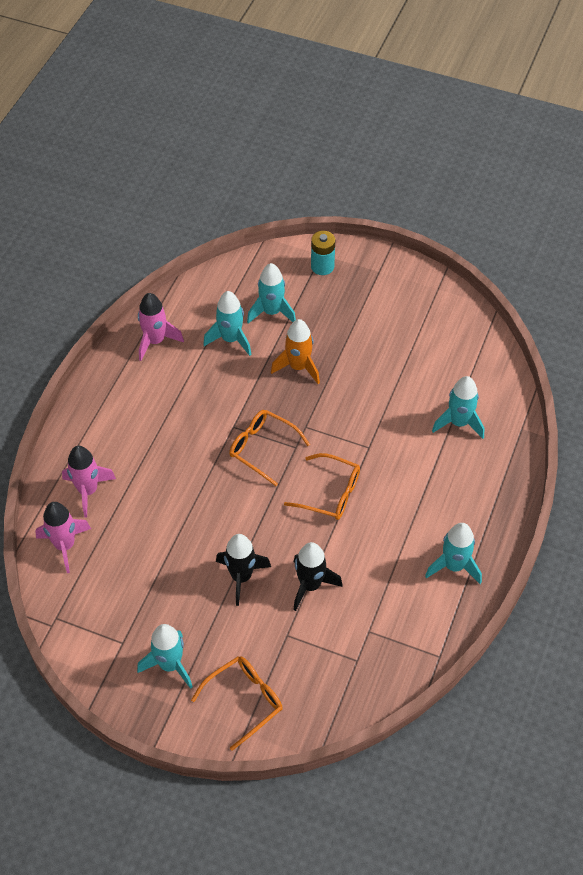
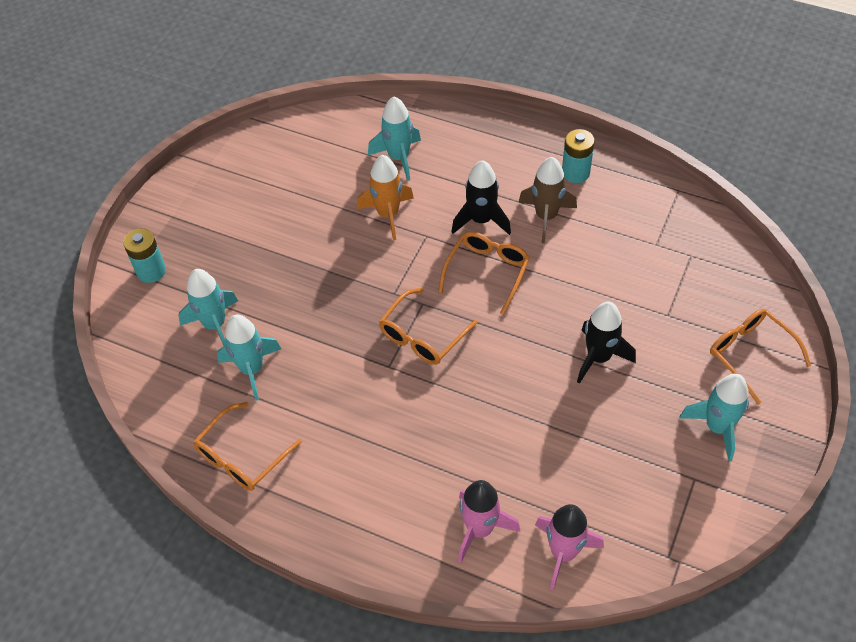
camera: 85 degrees left, 0 degrees up
(155, 341) = (241, 457): pink rocket -> orange glasses
(298, 367) = (305, 298): orange rocket -> orange rocket (388, 215)
(310, 585) = (605, 293): black rocket -> black rocket (481, 220)
(396, 540) = (546, 217): none -> brown rocket
(454, 566) = (575, 173): turquoise rocket -> turquoise battery

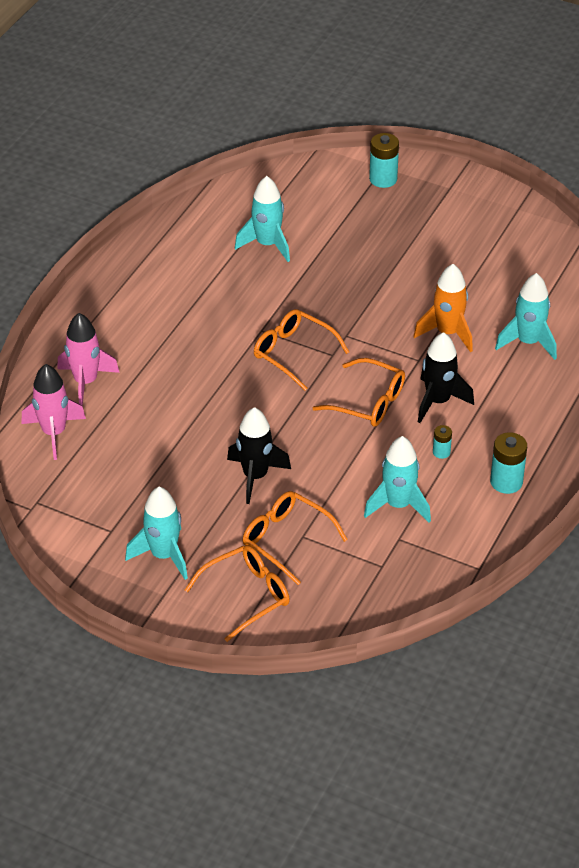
camera: 90 degrees right, 10 degrees down
(215, 325) = (318, 221): turquoise rocket -> turquoise rocket (398, 505)
(241, 457) = (179, 241): orange glasses -> orange glasses (286, 540)
(546, 217) = (441, 452): brown rocket -> turquoise battery

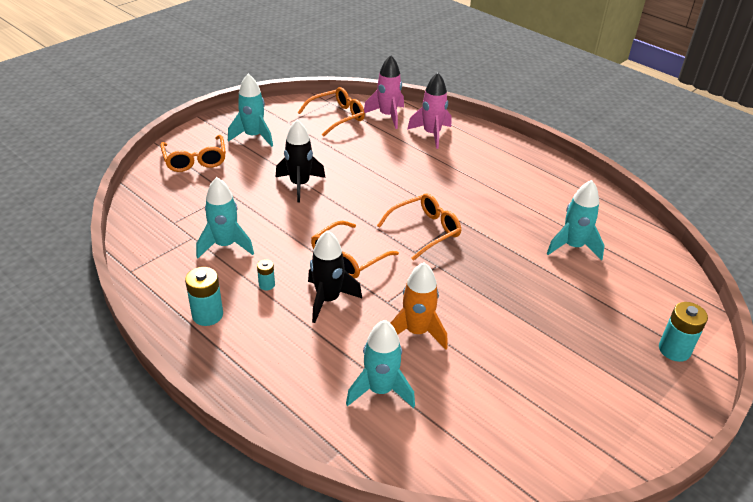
camera: 105 degrees right, 5 degrees down
(286, 540) = (230, 185): orange glasses -> orange glasses (337, 117)

